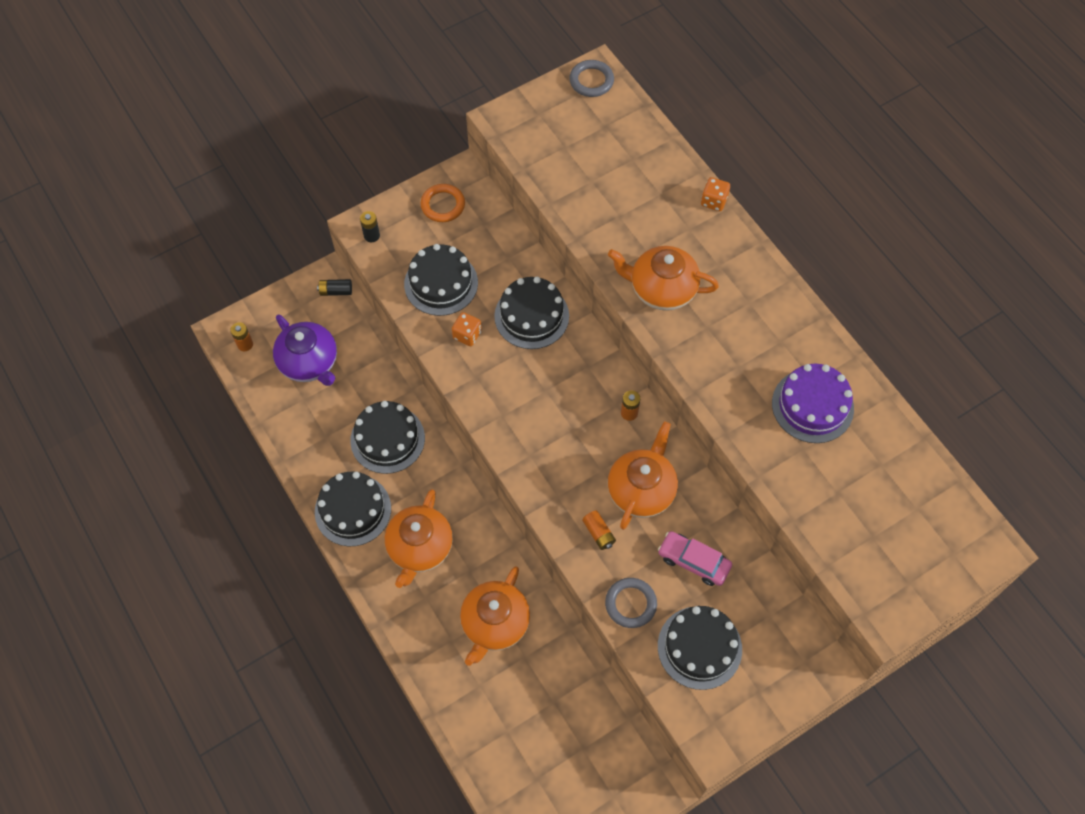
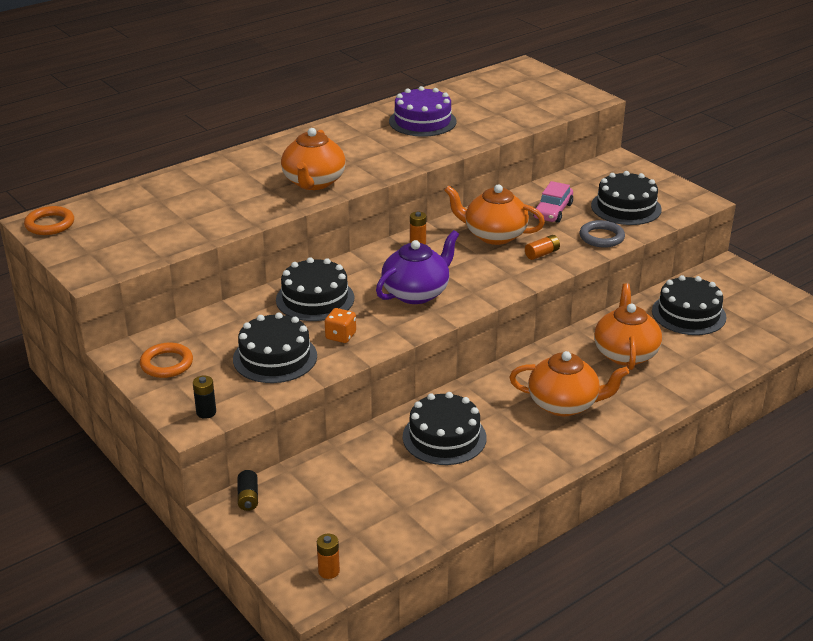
camera: 95 degrees left, 30 degrees down
(309, 363) = (352, 509): purple teapot -> purple teapot (416, 293)
(353, 510) = (534, 454): black cake -> black cake (688, 314)
(495, 623) = (625, 353): orange teapot -> orange teapot turned 105 degrees counterclockwise
(591, 81) = (50, 224): grey ring -> orange ring
(714, 201) = (214, 161): orange dice -> none

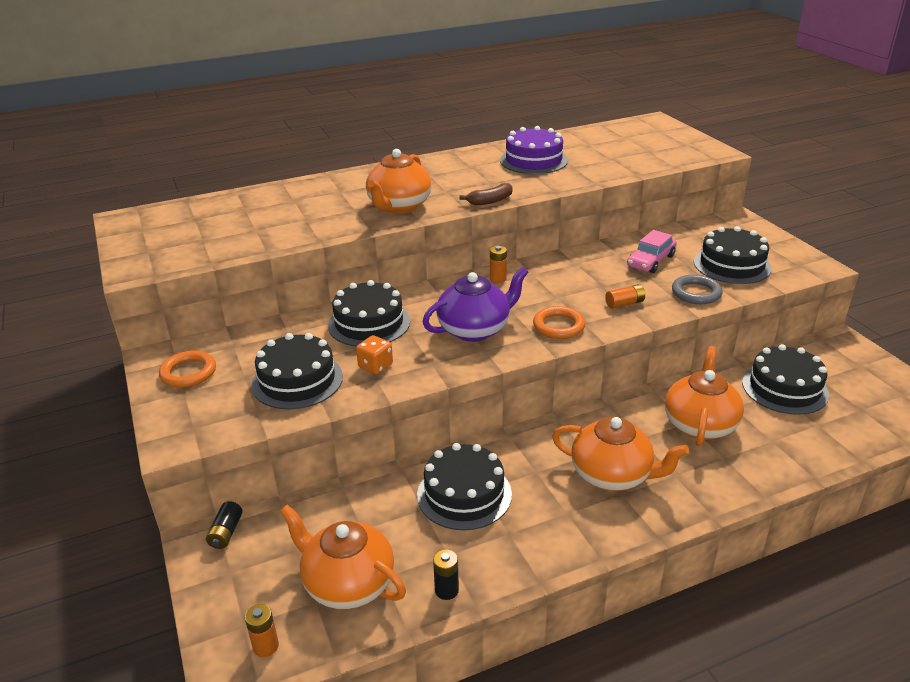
camera: 15 degrees right, 0 degrees up
(50, 224) = (132, 222): orange ring -> orange ring (558, 326)
(206, 412) = (195, 432): black battery -> black battery (446, 590)
(399, 169) = (490, 201): none -> brown banana
(494, 235) = (580, 279): orange teapot -> orange teapot (348, 583)

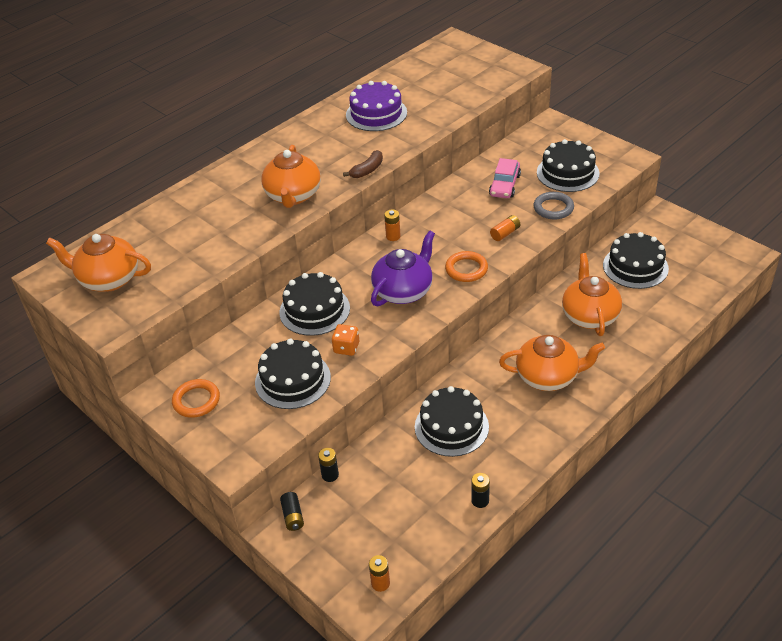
camera: 20 degrees left, 10 degrees up
(296, 502) = (330, 475): none -> black battery
(348, 583) = (409, 521): orange teapot -> orange teapot (108, 279)

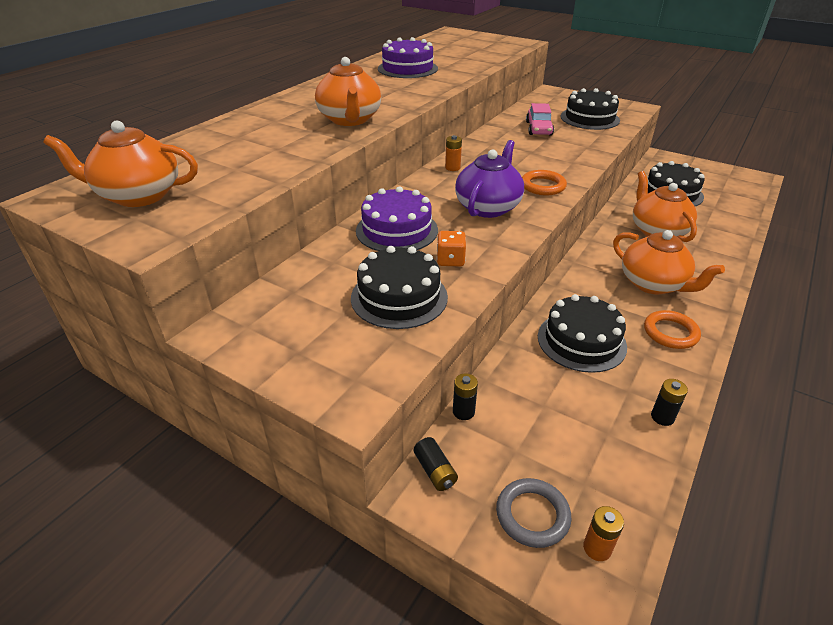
camera: 15 degrees left, 5 degrees down
(196, 401) = (278, 332): orange ring -> orange ring (670, 333)
(314, 310) = (397, 230): black cake -> purple cake
(367, 170) = (420, 100): brown banana -> none
(505, 233) = (562, 159): orange battery -> none
(548, 377) = (653, 284): orange teapot -> orange teapot turned 60 degrees clockwise
(553, 208) = (595, 140): grey ring -> grey ring (532, 515)

